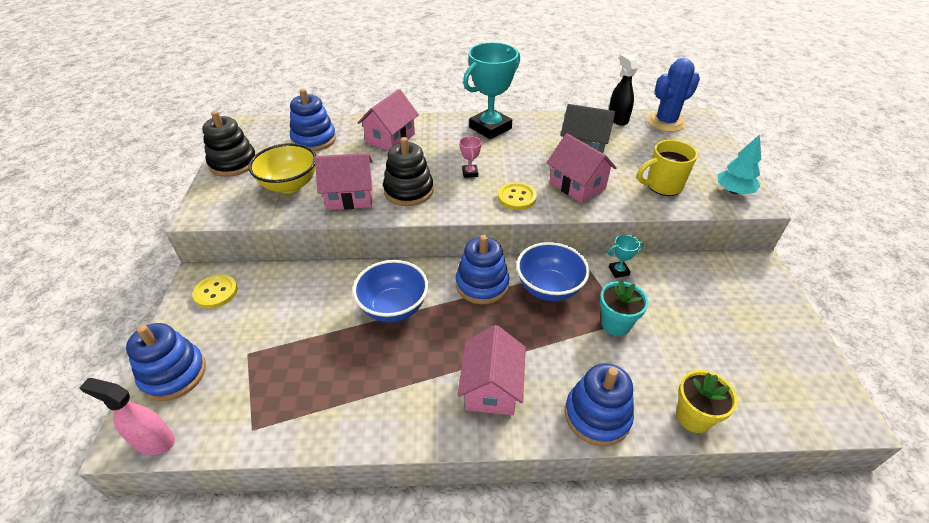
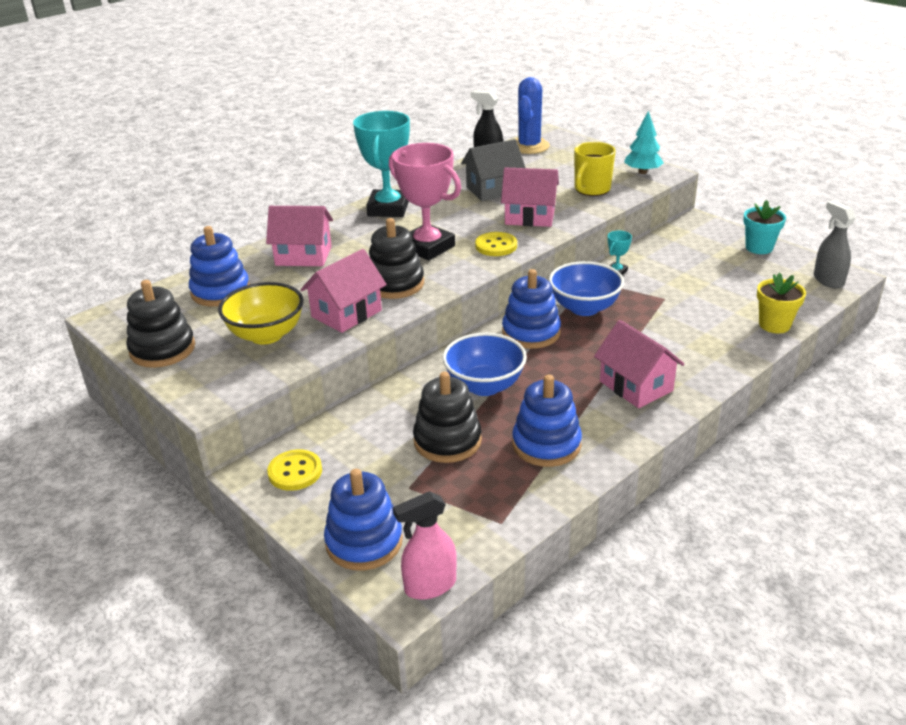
camera: 40 degrees left, 10 degrees down
(314, 335) = (447, 441): none -> black stacking toy
(390, 138) = (303, 256): pink house -> pink house turned 75 degrees counterclockwise
(470, 173) = (427, 247): pink trophy -> pink trophy, size x2.37
(597, 415) = (722, 358): blue stacking toy -> blue stacking toy (546, 444)
(615, 324) = (660, 303): turquoise flower pot -> turquoise flower pot (759, 248)
(819, 407) = (828, 280): none -> grey spray bottle

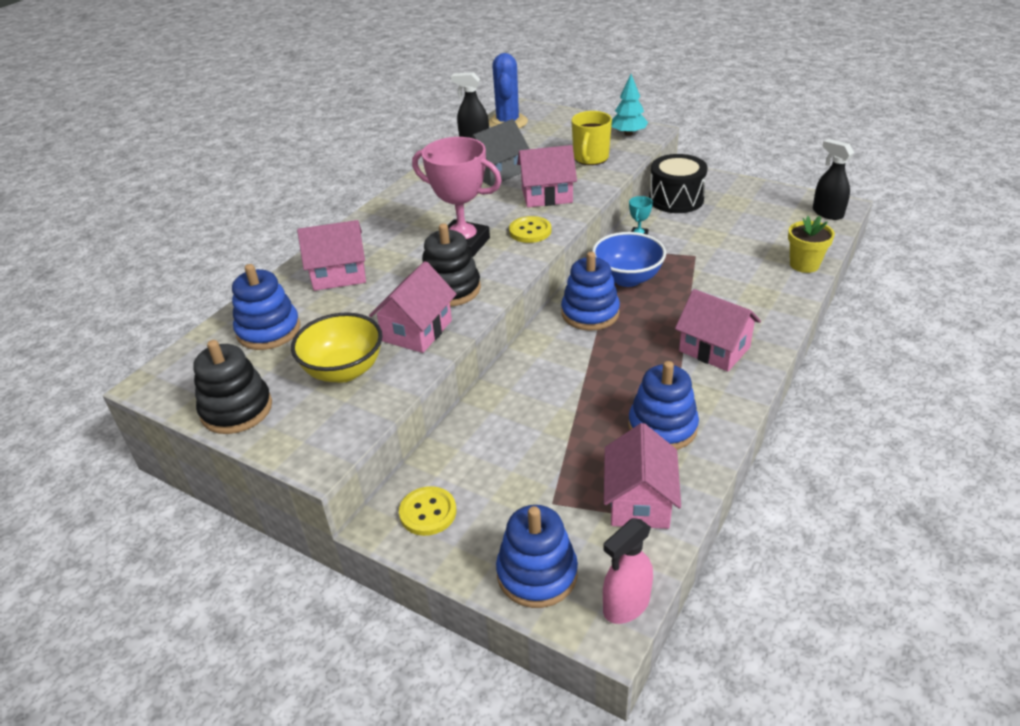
camera: 15 degrees left, 5 degrees up
(388, 209) = (401, 209): turquoise trophy -> none
(447, 441) = (566, 444): black stacking toy -> none
(484, 386) = (573, 377): blue bowl -> none
(489, 503) = (639, 501): none -> pink house
(673, 243) = (676, 199): none -> black drum
(759, 248) = (753, 191): turquoise flower pot -> none
(828, 280) = (827, 213): grey spray bottle -> black spray bottle

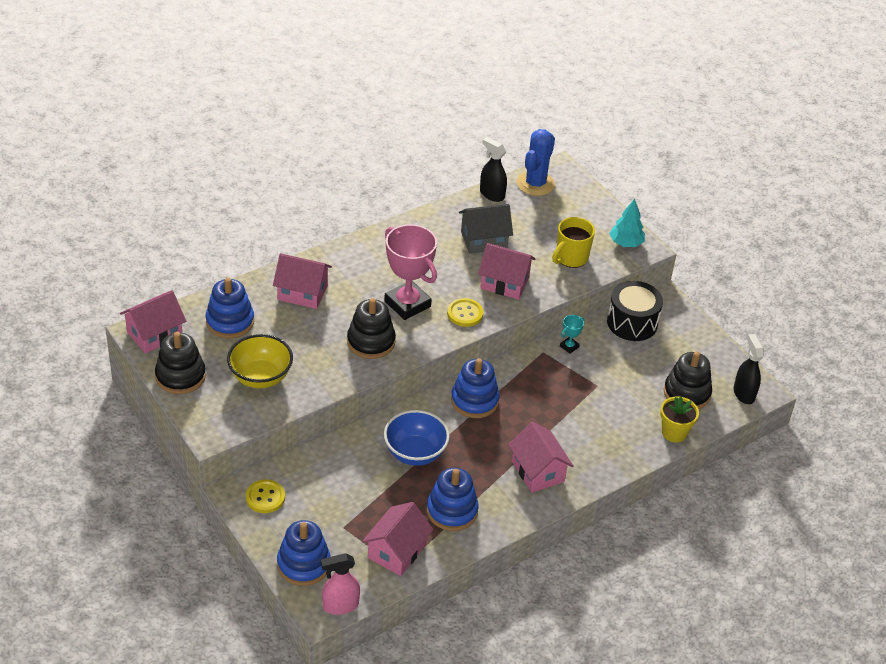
camera: 20 degrees right, 5 degrees up
(417, 331) = (326, 367): pink house -> pink house (154, 334)
(627, 278) = (527, 382): blue bowl -> blue bowl (415, 453)
(780, 231) = (686, 393): none -> black stacking toy

